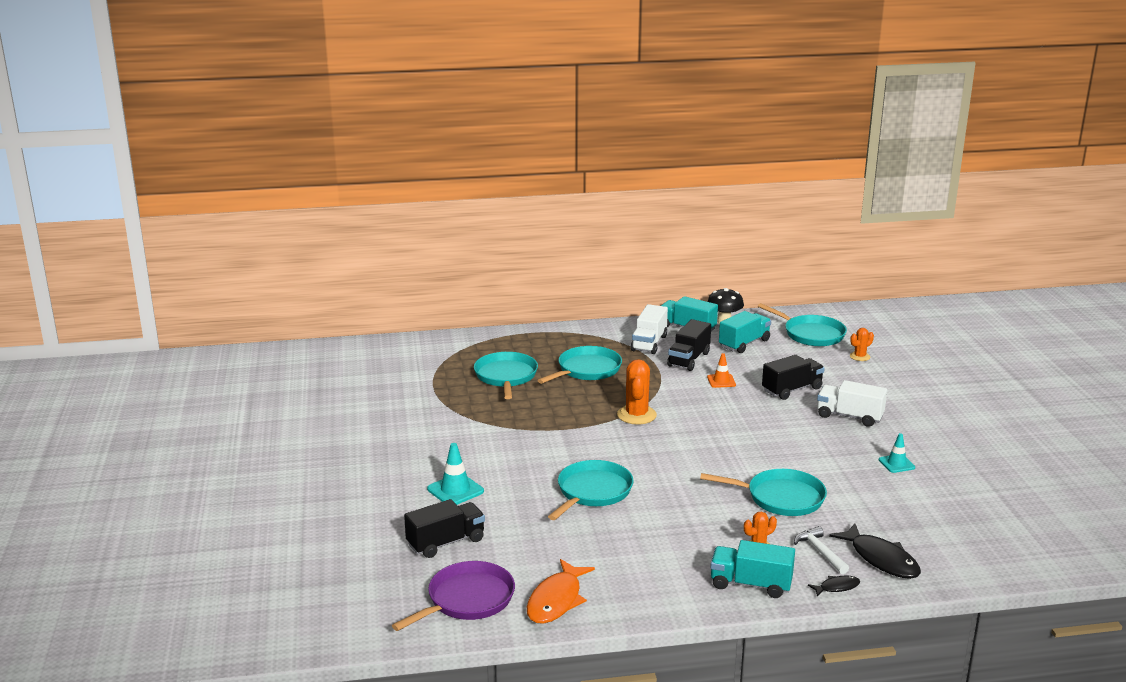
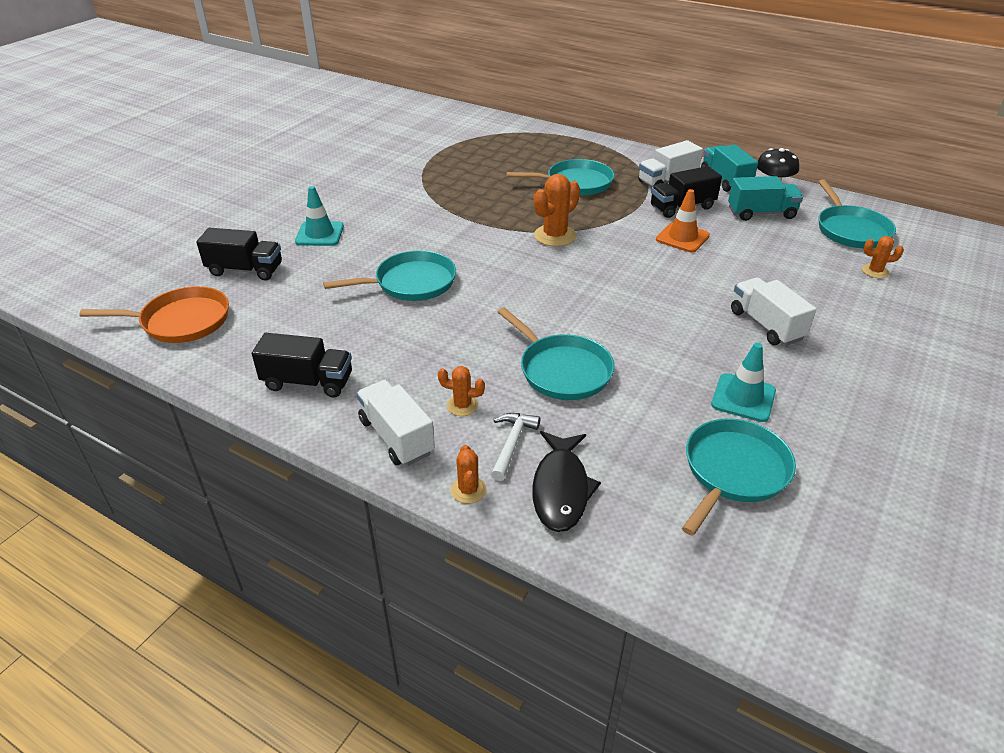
camera: 40 degrees right, 15 degrees up
(467, 599) = (181, 321): purple pan -> orange pan
(506, 376) = (502, 164): turquoise pan -> turquoise pan (733, 471)
(556, 600) = (233, 357): orange fish -> none
(721, 381) = (682, 238): orange traffic cone -> orange traffic cone, size x1.50
(751, 584) = (396, 437): turquoise truck -> white truck
(792, 390) = (743, 273): black truck -> black truck (308, 382)
(837, 587) = (468, 490): black fish -> orange cactus
(896, 464) = (743, 398): turquoise traffic cone -> turquoise traffic cone, size x1.50

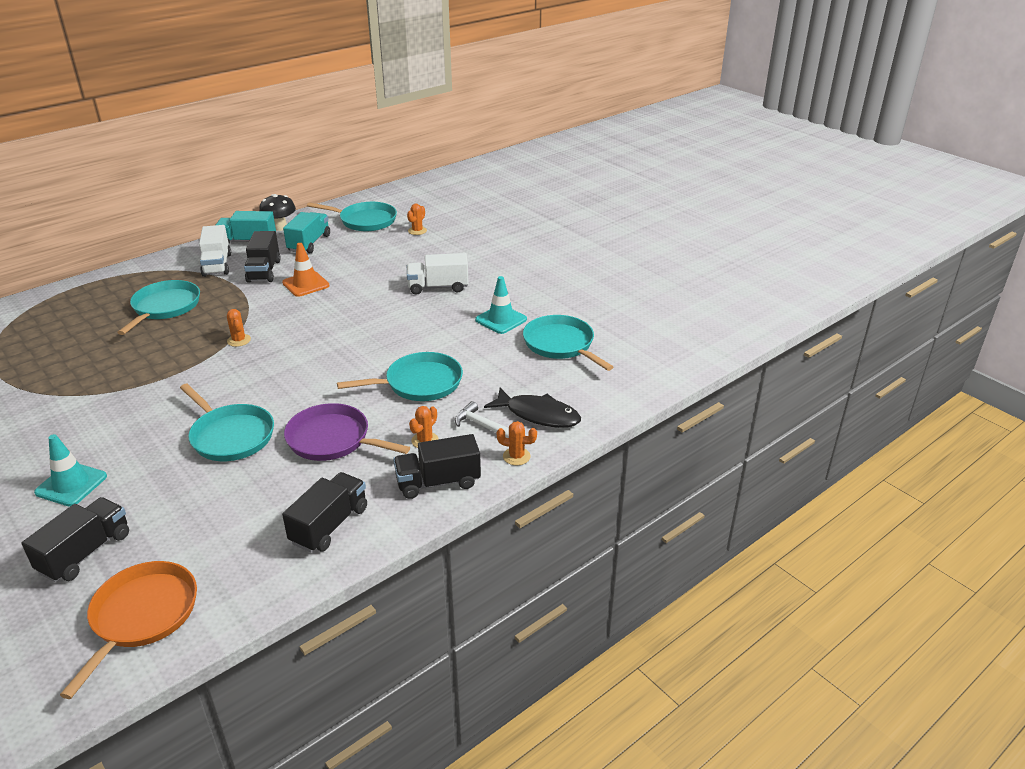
camera: 70 degrees left, 5 degrees down
(396, 437) = (438, 482): white truck -> black truck
(411, 283) = (231, 436): turquoise pan -> turquoise pan turned 135 degrees clockwise
(434, 342) = (332, 439): none -> purple pan
(555, 236) = (239, 340): orange cactus -> orange cactus, size x0.57

